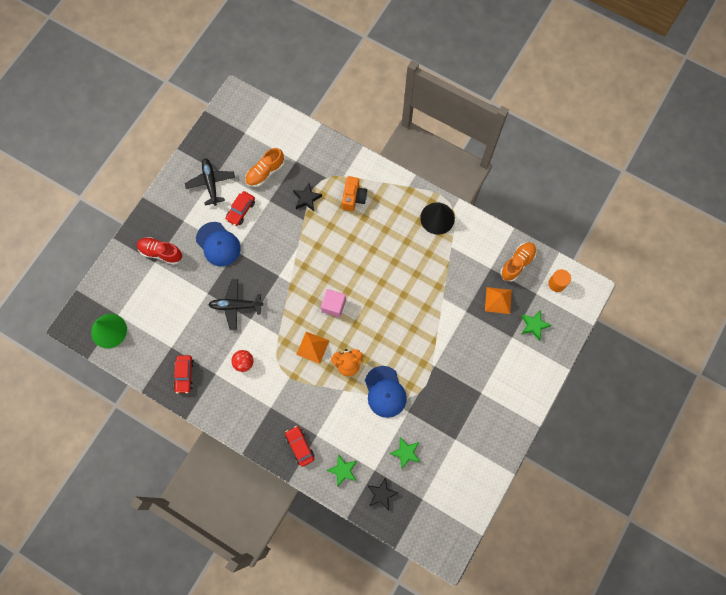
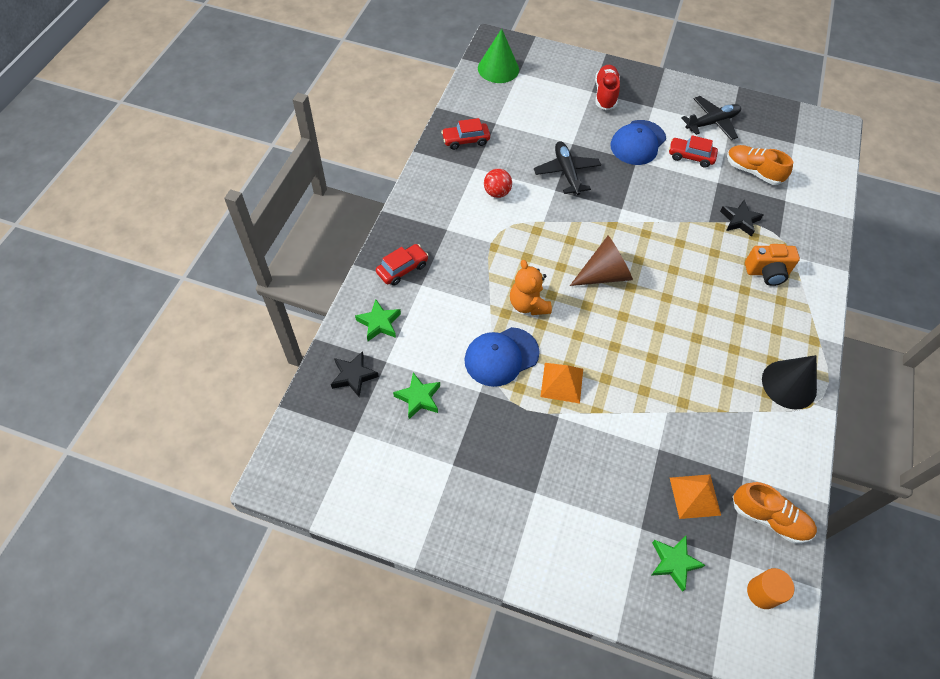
camera: 75 degrees right, 15 degrees down
(312, 347) = (539, 260): orange pyramid -> orange pyramid (562, 382)
(333, 305) = (604, 274): pink cube -> brown cone

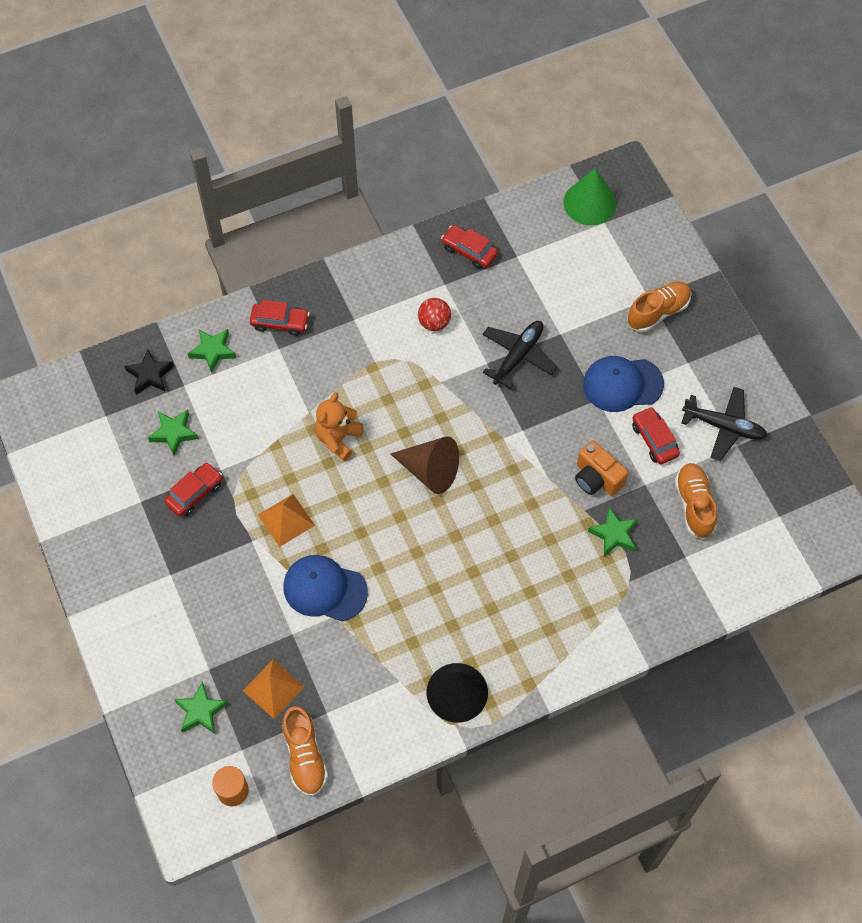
camera: 50 degrees right, 5 degrees up
(482, 423) = (195, 493): none -> red car
(501, 356) = (267, 459): blue cap -> blue cap (325, 589)
(605, 94) = (658, 312): red shoe -> orange shoe
(739, 220) = (614, 534): black star -> green star
(767, 272) = (571, 597): orange camera -> orange camera (597, 478)

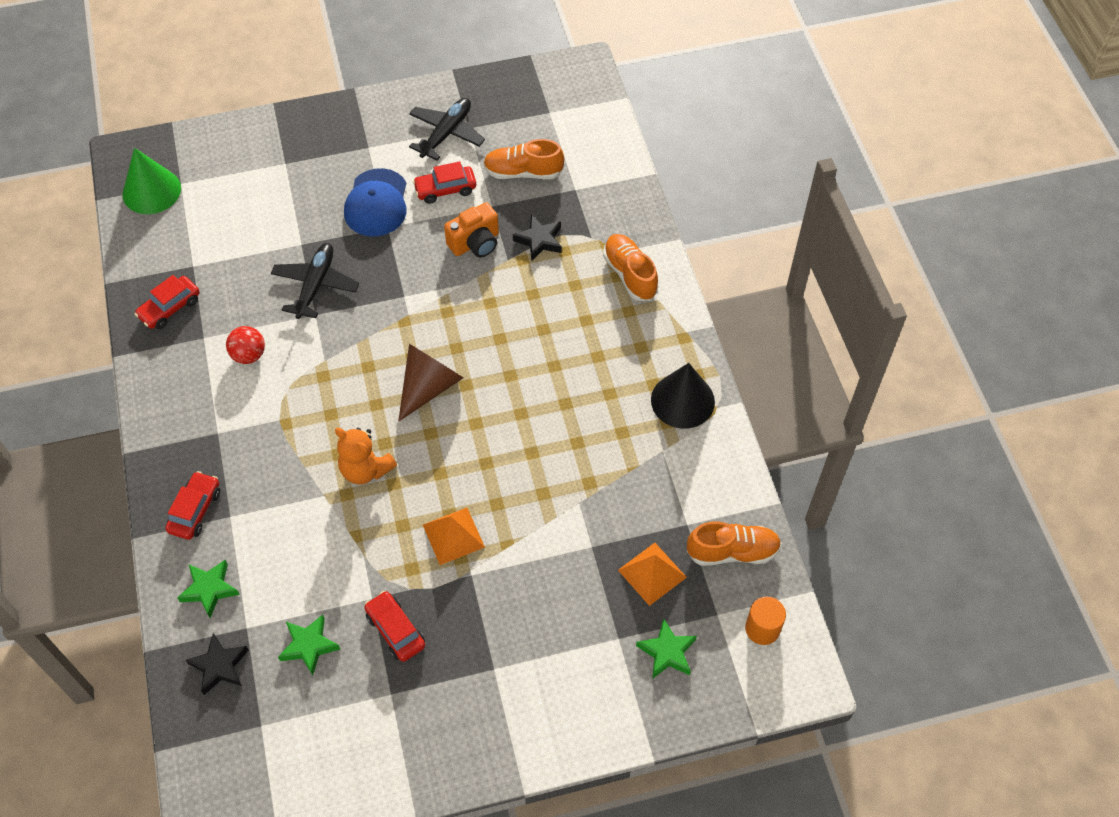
camera: 80 degrees left, 5 degrees down
(325, 589) = (545, 507): blue cap -> none
(518, 356) = (315, 285): black plane -> black plane turned 60 degrees clockwise
(614, 534) = (539, 240): green star -> black star
(658, 312) = (303, 159): orange shoe -> orange shoe (630, 274)

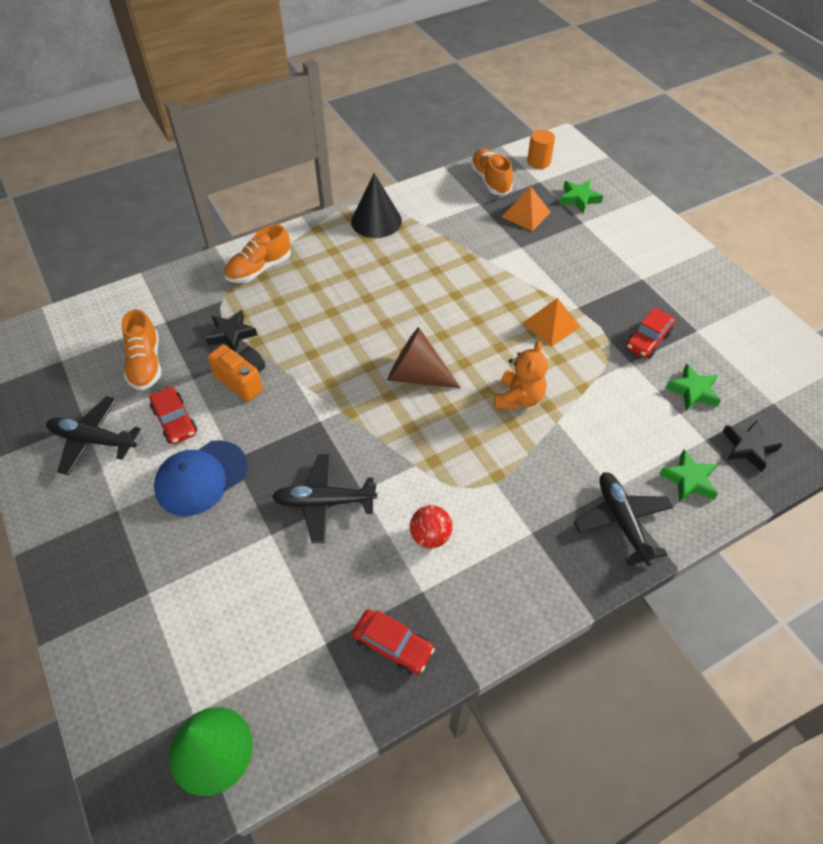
camera: 105 degrees left, 5 degrees down
(195, 510) = (621, 521): red car -> black plane
(376, 203) = (201, 478): blue cap -> blue cap turned 150 degrees clockwise

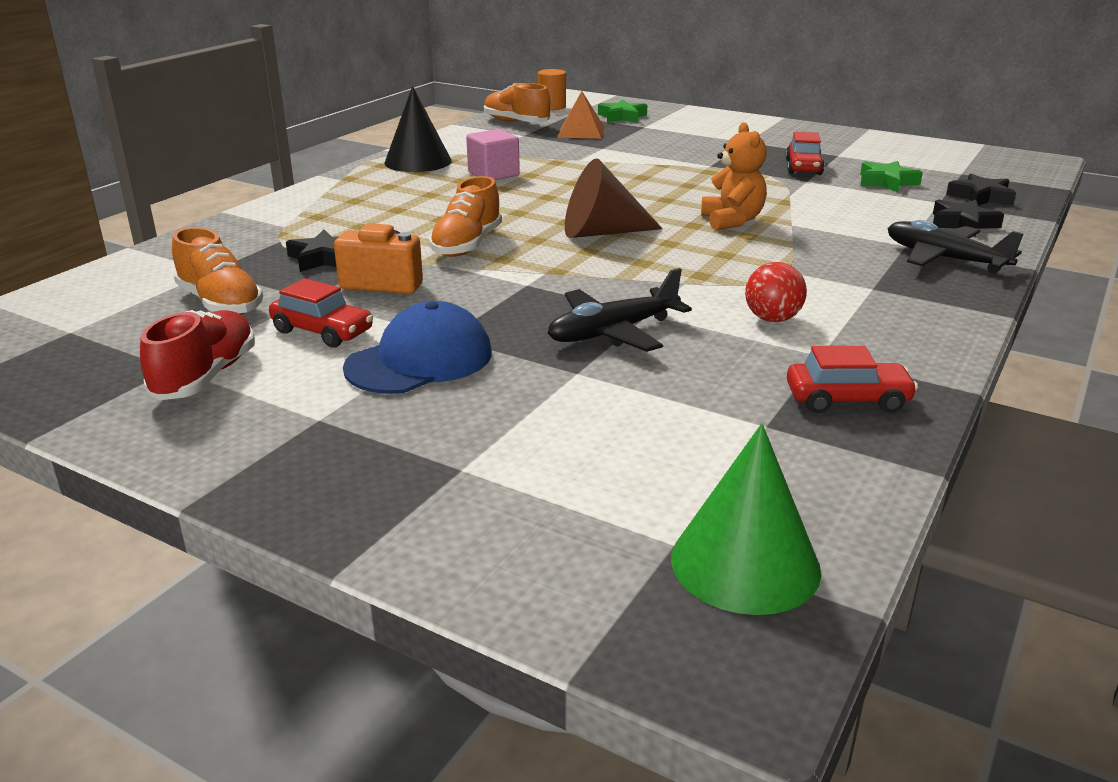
camera: 30 degrees left, 25 degrees down
(93, 440) = (206, 376): black plane -> red shoe
(201, 478) = (419, 360): blue cap -> blue cap turned 150 degrees counterclockwise
(259, 269) = (306, 212): orange shoe -> orange shoe (467, 245)
(412, 260) = (493, 174): none -> pink cube
(551, 325) = (699, 178): orange pyramid -> none
(689, 480) = (962, 224): green star -> black star

